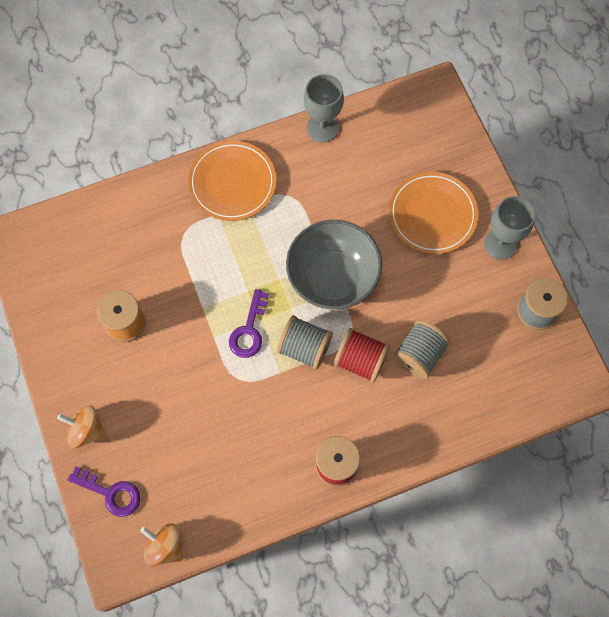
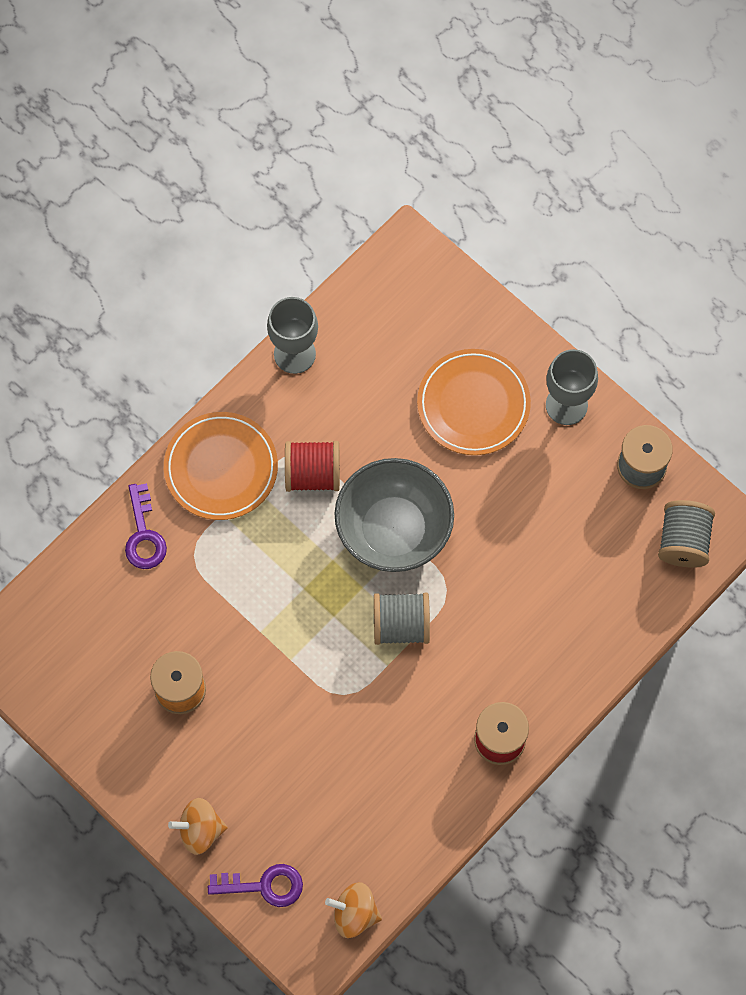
camera: 25 degrees left, 0 degrees up
(249, 330) = (328, 633): purple key -> purple key (144, 535)
(360, 360) = (471, 611): red spool -> red spool (313, 474)
(419, 355) = (533, 575): grey spool -> grey spool (683, 541)

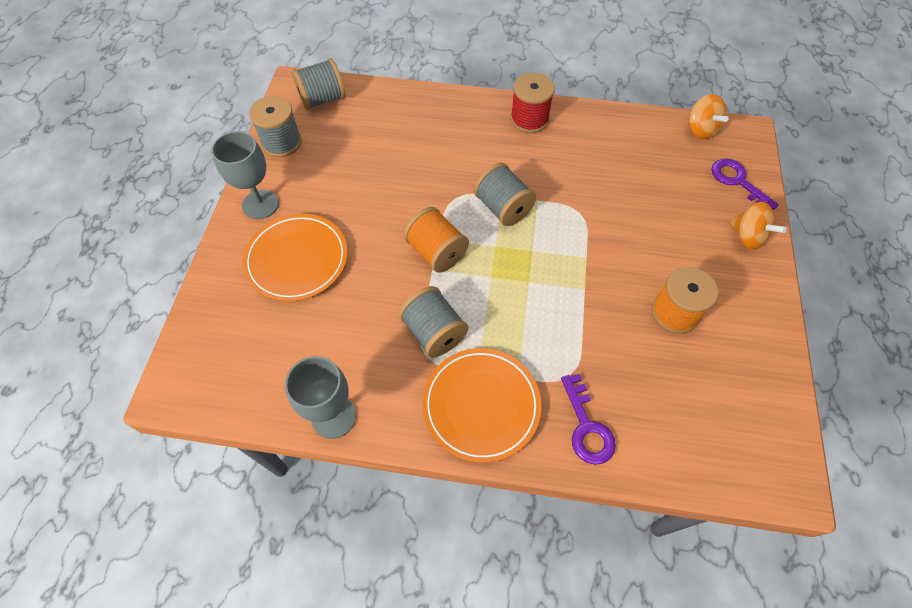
camera: 125 degrees left, 10 degrees down
(144, 535) = (587, 427): purple key -> purple key turned 120 degrees clockwise
(313, 474) = (434, 332): red spool -> grey spool
(393, 529) = (436, 252): grey bowl -> orange spool

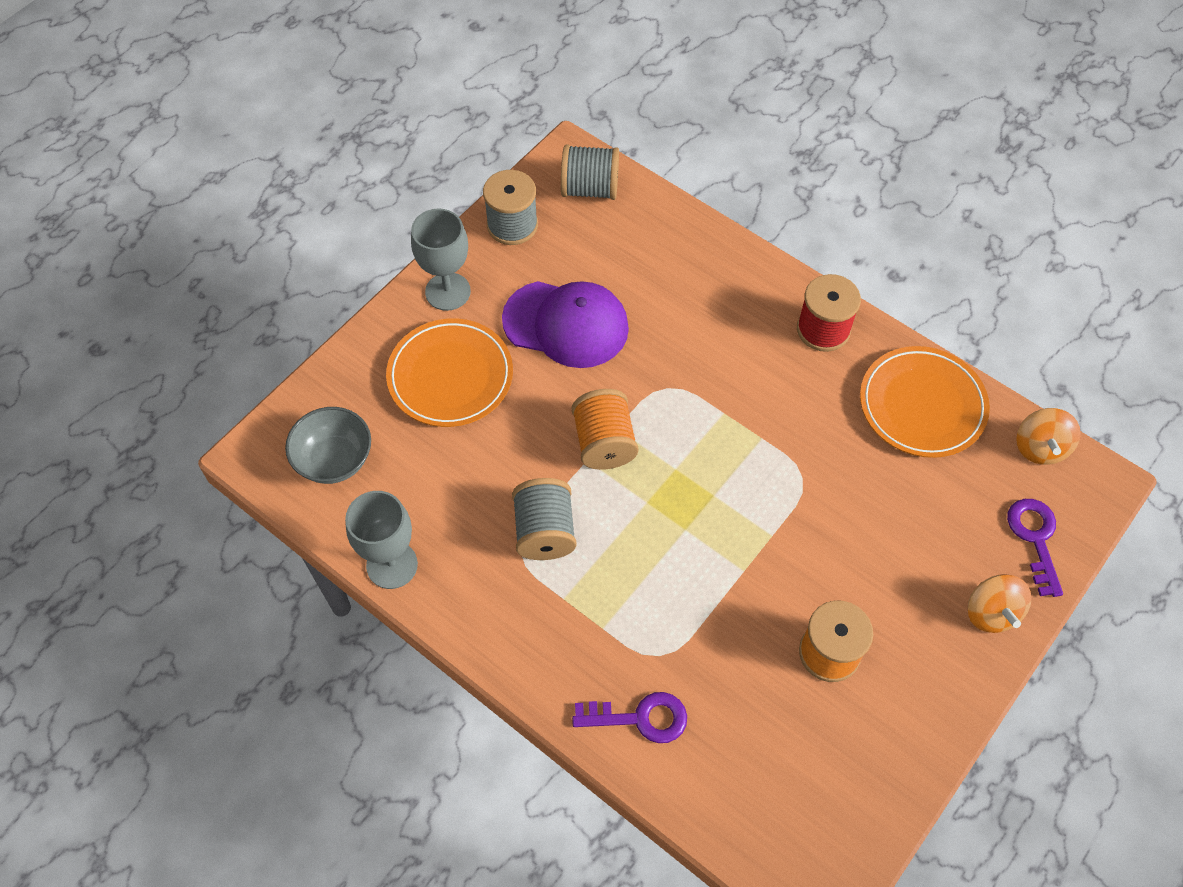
camera: 30 degrees right, 0 degrees up
(241, 362) = (334, 460): none -> grey bowl
(360, 188) = (566, 324): none -> purple cap
(481, 405) = (545, 635): orange plate -> orange plate (922, 405)
(503, 208) = (714, 427): grey spool -> none
(587, 427) = (640, 718): purple key -> purple key turned 105 degrees counterclockwise

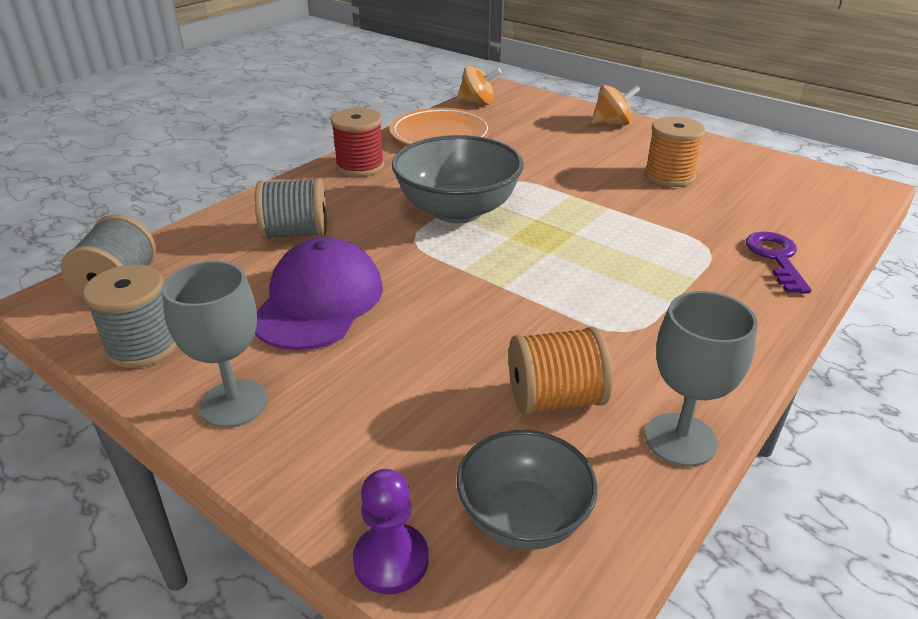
camera: 90 degrees left, 25 degrees down
(312, 391) = (391, 560): none -> purple pawn
(450, 376) = (381, 395): orange plate -> none
(545, 531) = (597, 314): grey spool -> grey spool (295, 233)
(604, 443) = (481, 276): orange spool -> orange spool (555, 399)
(727, 424) = (457, 210): none -> grey bowl
(1035, 539) = (550, 108): purple key -> none

